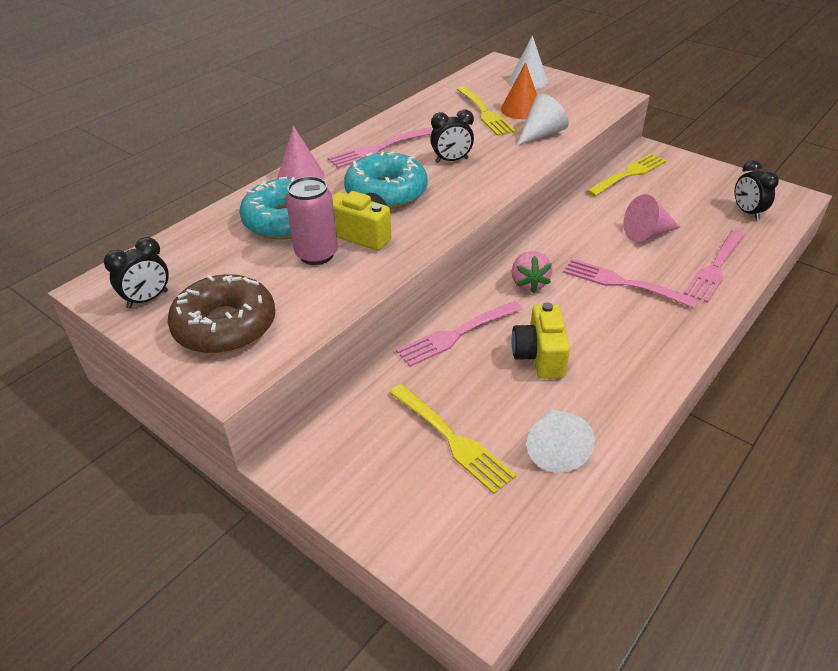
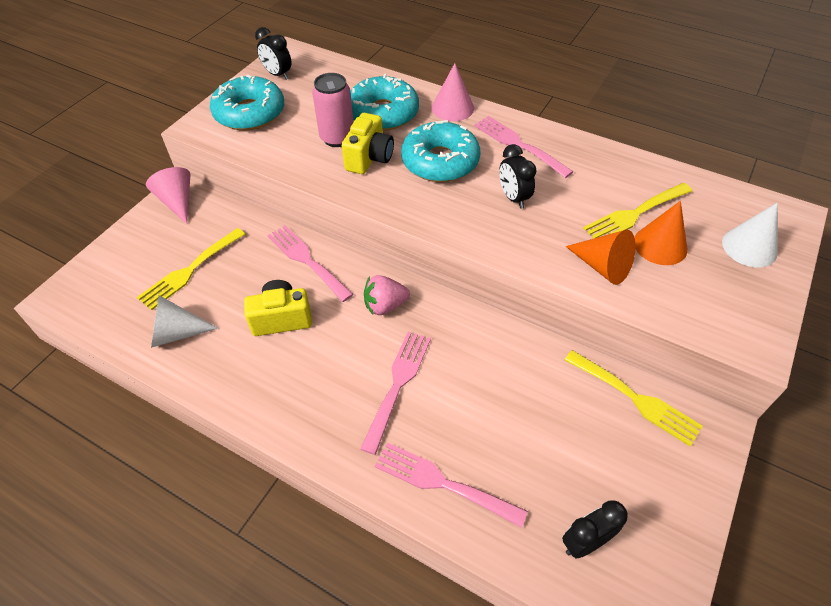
camera: 80 degrees right, 10 degrees up
(225, 326) = (249, 113): brown donut -> turquoise donut
(541, 134) = (602, 267): white cone -> orange cone
(647, 234) = (498, 413): pink cone -> pink cone (177, 201)

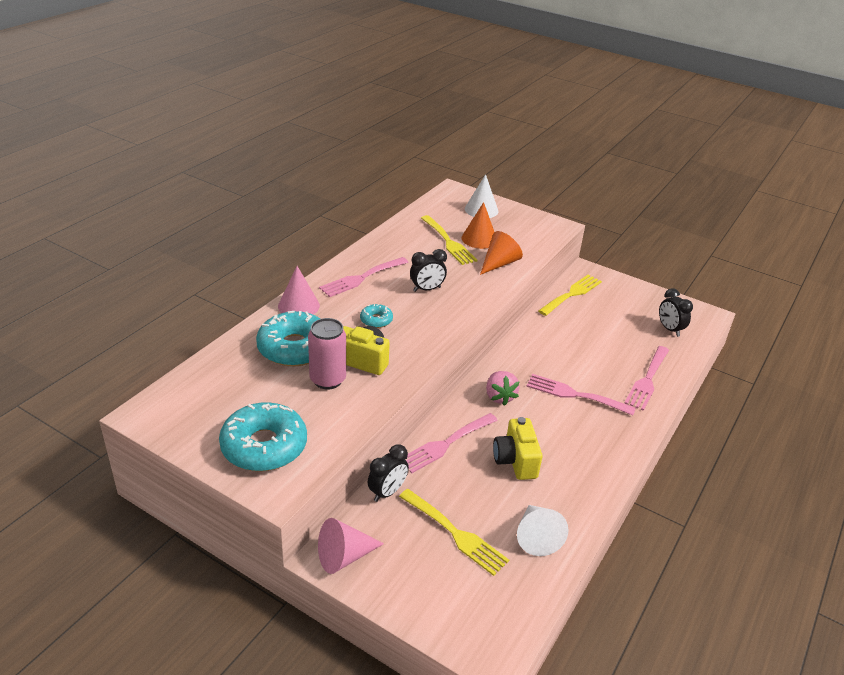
camera: 90 degrees left, 15 degrees down
(278, 74) = (191, 424): black clock -> black clock (387, 492)
(440, 162) = (376, 320): turquoise donut -> turquoise donut, size x0.47

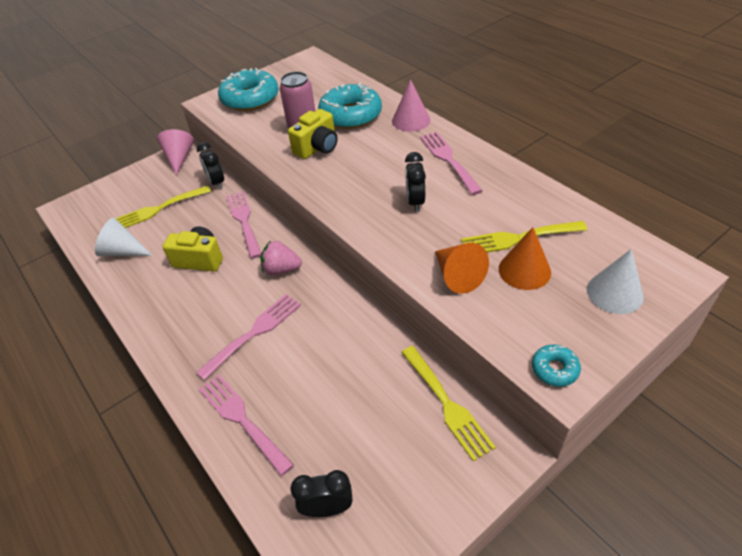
camera: 115 degrees right, 10 degrees up
(376, 320) = (372, 161): turquoise donut -> turquoise donut (554, 369)

